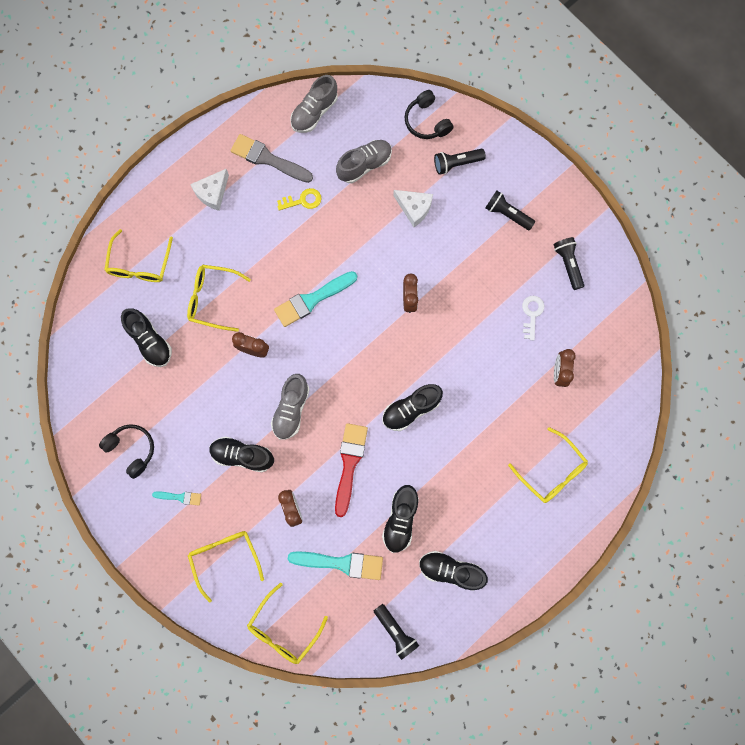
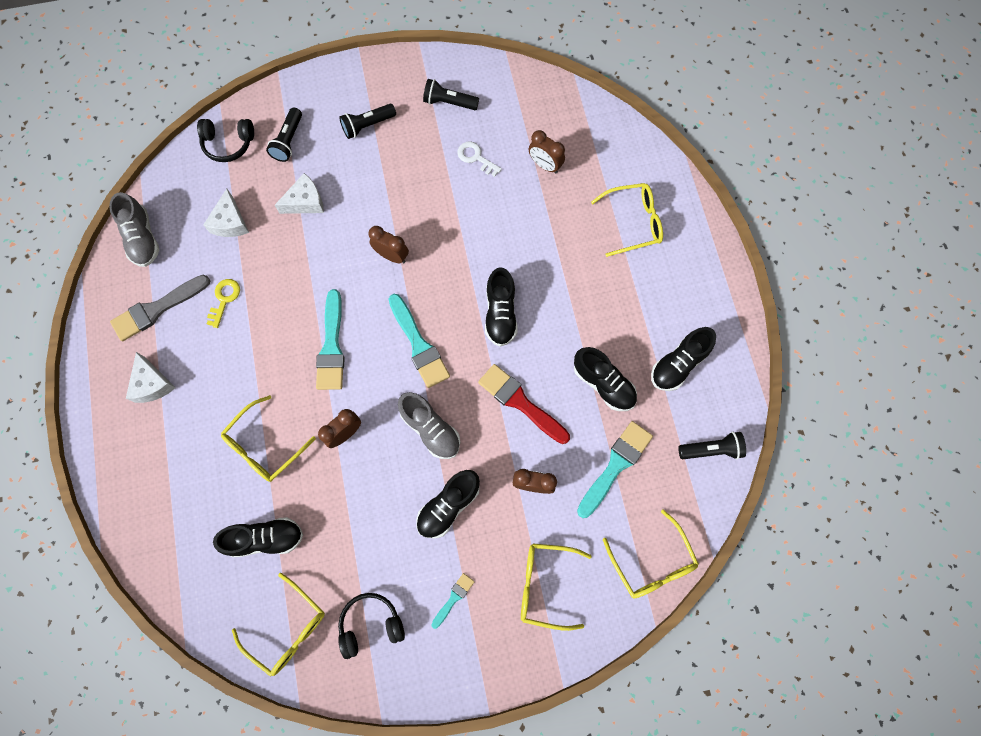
camera: 60 degrees left, 5 degrees down
(140, 264) = (174, 503): yellow glasses -> yellow glasses (288, 629)
(350, 362) = (419, 345): none -> turquoise brush
(364, 165) = (230, 222): grey shoe -> white cheese

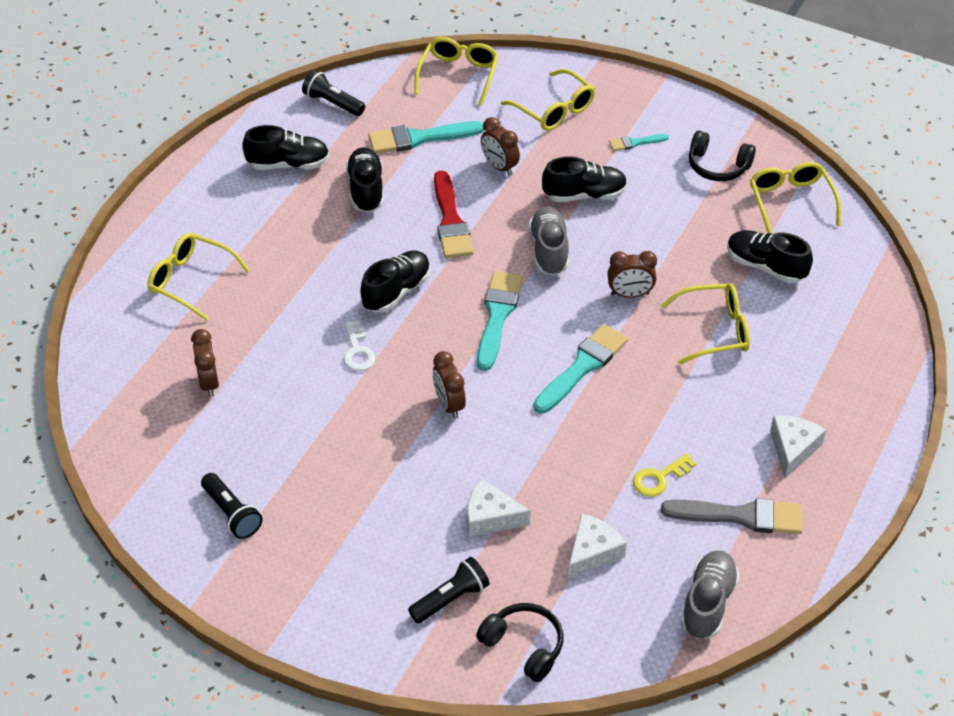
camera: 140 degrees left, 25 degrees down
(367, 125) = (345, 552): black flashlight -> none
(476, 158) = (268, 437): white key -> white key (357, 351)

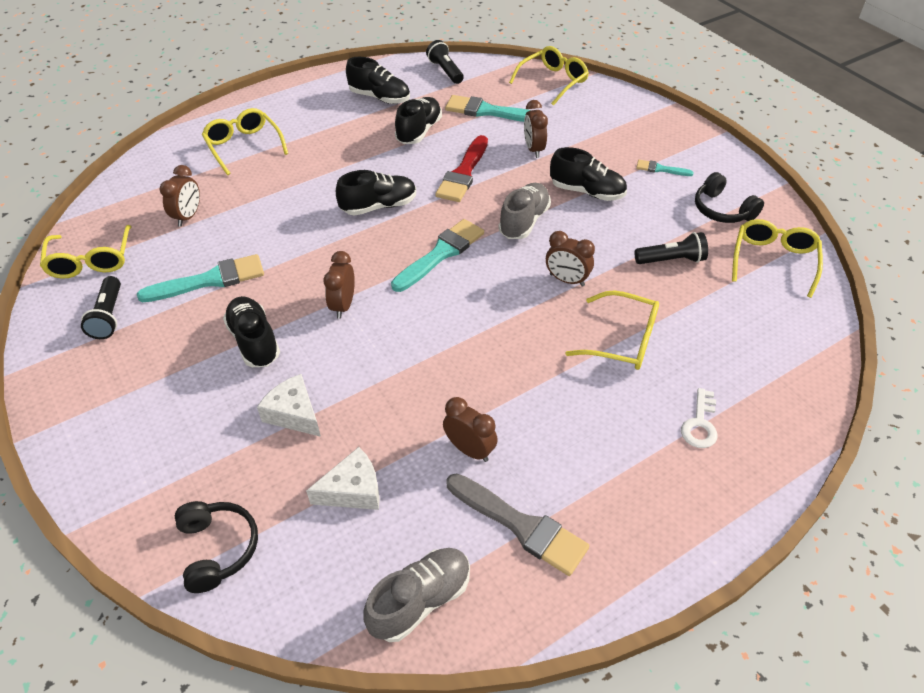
camera: 30 degrees right, 0 degrees up
(357, 351) = (311, 237): white key -> white key (700, 424)
(450, 599) = (198, 469): black flashlight -> black flashlight (671, 260)
(554, 110) = (610, 126): yellow glasses -> yellow glasses (91, 261)
(582, 367) = (478, 321): turquoise brush -> turquoise brush (210, 280)
(659, 478) = (469, 449): yellow key -> brown clock
(765, 266) = (711, 305): black shoe -> black shoe (254, 341)
(793, 449) = (623, 483): white cheese -> none

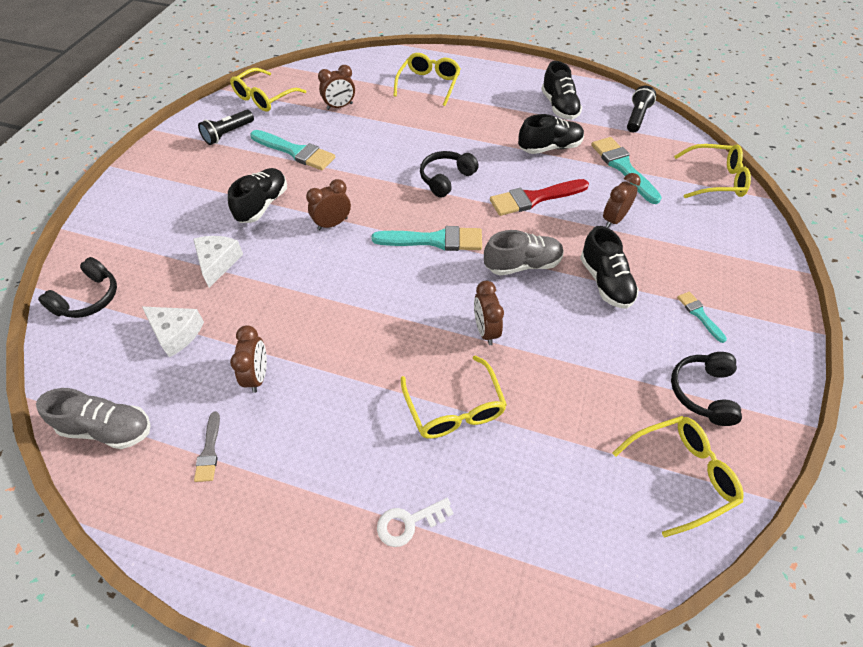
camera: 50 degrees right, 5 degrees up
(379, 206) = (446, 179): black shoe -> black headphones
(521, 526) = (209, 451): grey brush -> grey brush, size x0.52
(671, 260) = (589, 389): black flashlight -> none

